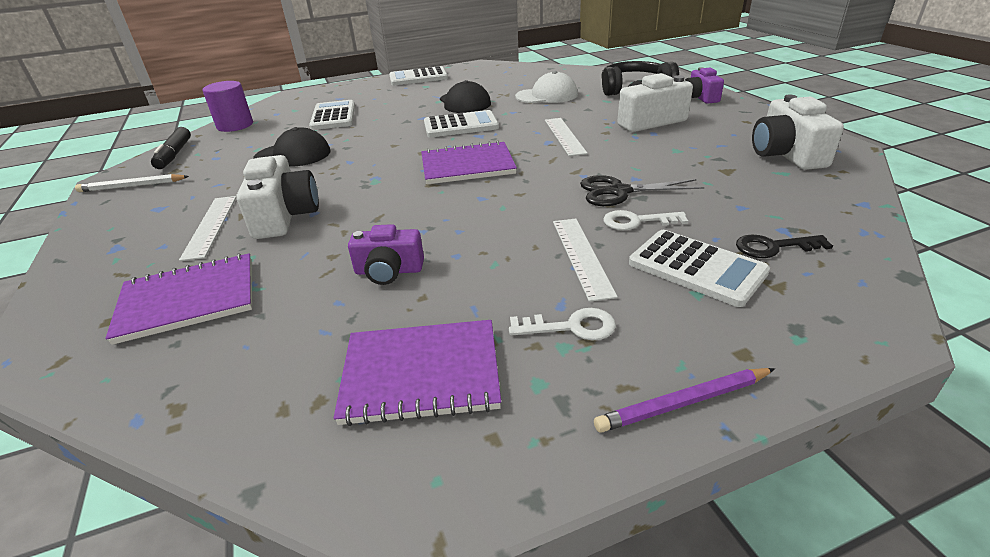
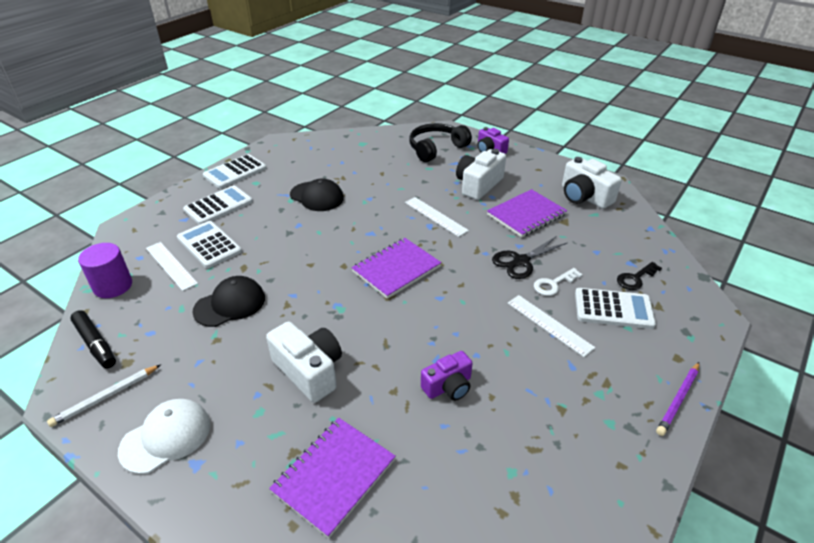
camera: 35 degrees left, 5 degrees up
(211, 226) = (256, 406): white ruler -> white ruler (171, 265)
(421, 374) = (549, 448): purple notebook -> purple notebook (526, 215)
(461, 125) = (343, 226): white calculator -> white calculator (218, 206)
(547, 95) = (378, 172): white cap -> white cap (166, 437)
(571, 327) = (591, 379): white key -> none

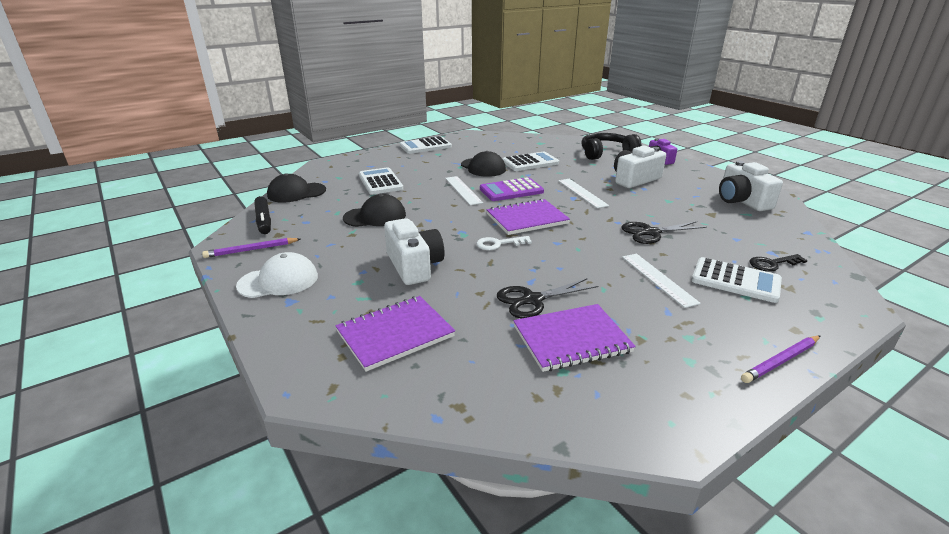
camera: 20 degrees right, 10 degrees down
(106, 397) = (251, 250): white pencil -> purple pencil
(113, 286) = (296, 193): purple cylinder -> black cap
(171, 265) = (345, 188): white ruler -> white ruler (463, 190)
(218, 206) = (401, 162): white calculator -> white calculator (530, 162)
(362, 228) = (511, 190): none -> purple calculator
(448, 386) = (532, 300): purple camera -> black scissors
(526, 215) = (673, 204): purple notebook -> purple notebook (571, 339)
(553, 284) = (677, 253): white key -> white key (498, 244)

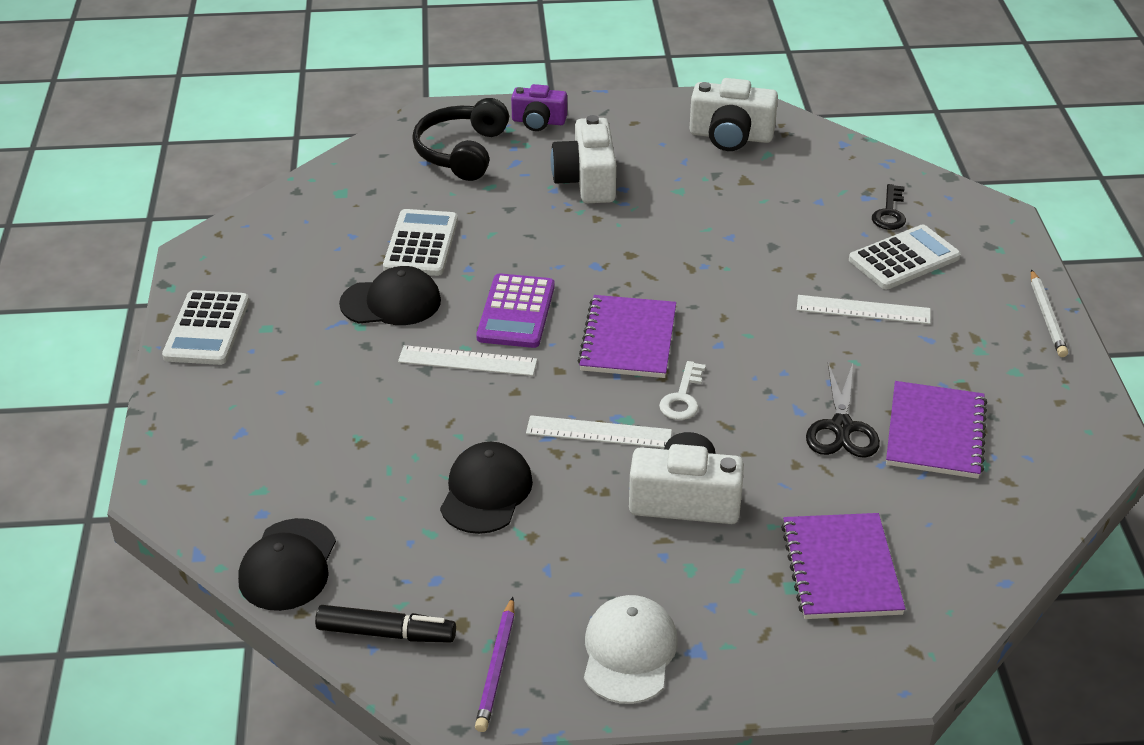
camera: 60 degrees left, 10 degrees up
(380, 182) = (339, 443): white calculator -> none
(582, 193) = (587, 250): white ruler -> white ruler (599, 432)
(651, 233) = (754, 255): black scissors -> none
(781, 361) = (1047, 316): purple pencil -> white pencil

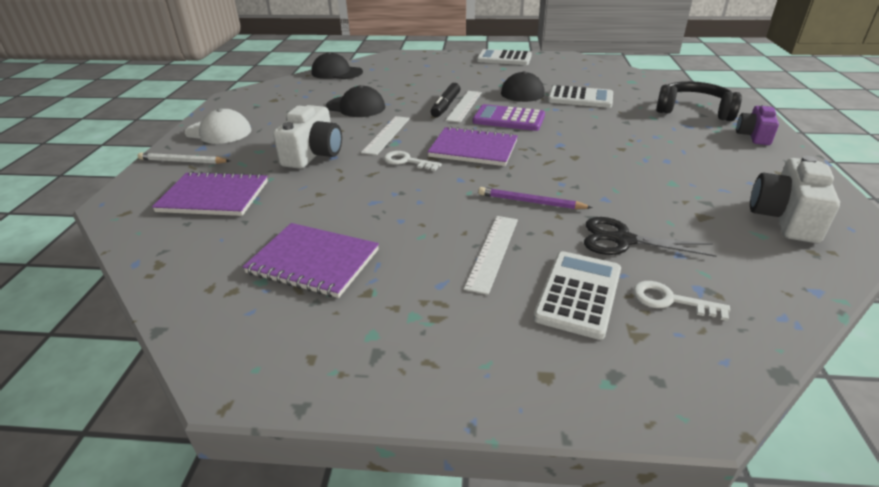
camera: 100 degrees right, 5 degrees down
(386, 633) = (282, 87): black marker -> black marker (445, 106)
(497, 668) = (241, 105): purple pencil -> purple pencil (530, 202)
(586, 180) = (673, 148): white camera -> none
(841, 427) = (345, 217): black scissors -> black scissors (623, 240)
(890, 212) = (670, 300): black key -> white key
(904, 259) = (579, 294): white calculator -> white calculator turned 135 degrees counterclockwise
(1047, 316) = (459, 391): white pencil -> white pencil (183, 161)

